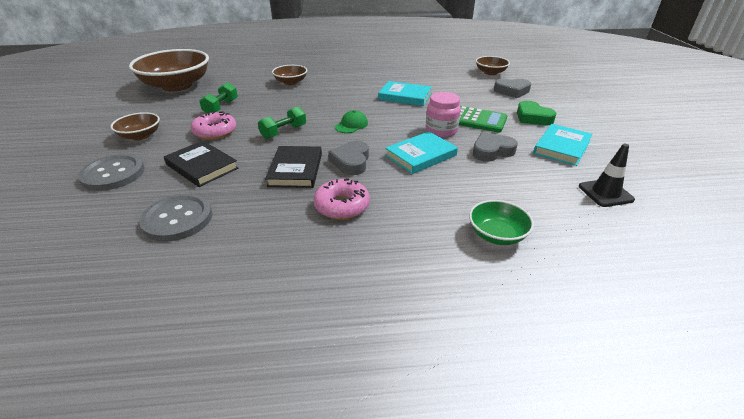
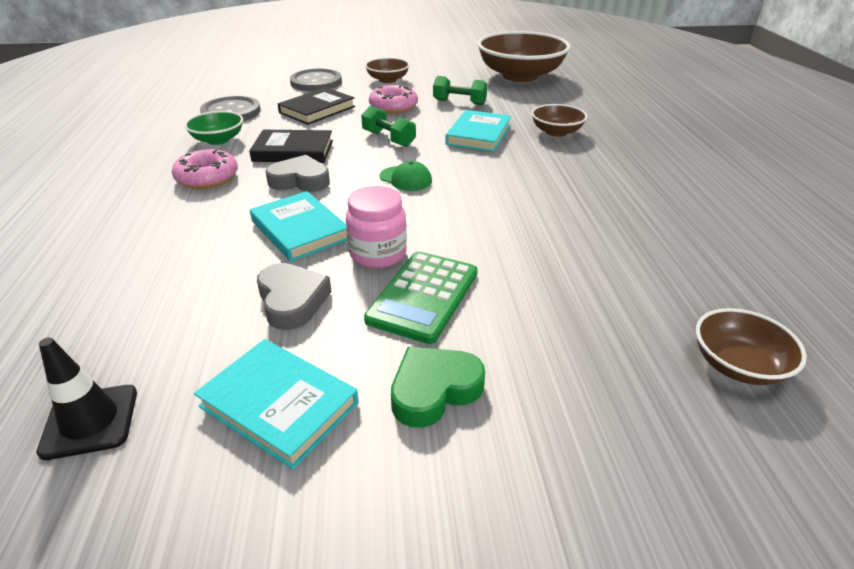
camera: 90 degrees right, 0 degrees up
(405, 96) = (525, 225): turquoise book -> turquoise book (478, 135)
(497, 235) = (81, 274): green bowl -> green bowl (218, 140)
(512, 91) = (602, 385): grey heart -> none

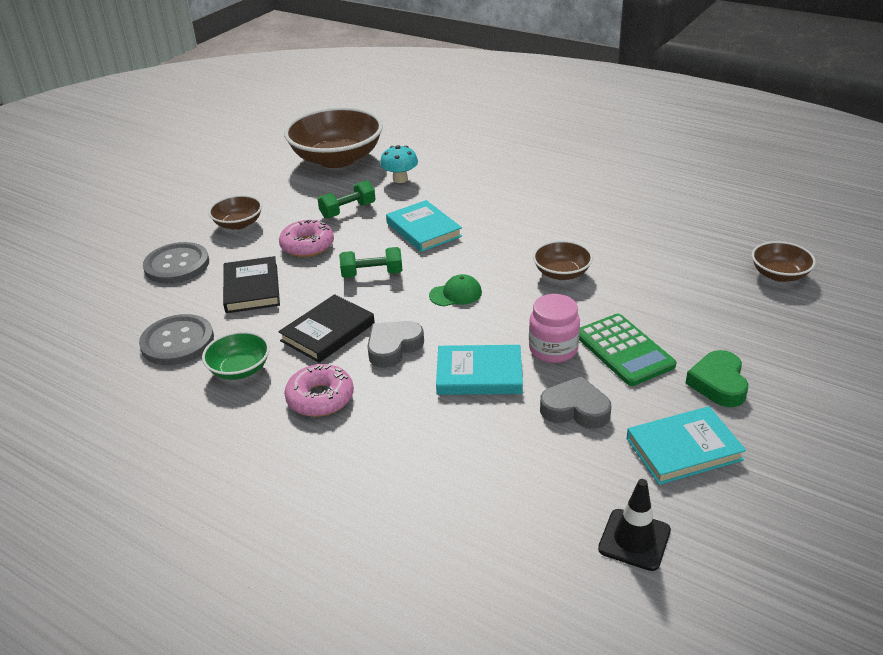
camera: 50 degrees left, 0 degrees up
(534, 103) = (400, 179): none -> turquoise mushroom
(556, 132) = (465, 195): brown bowl -> brown bowl (561, 273)

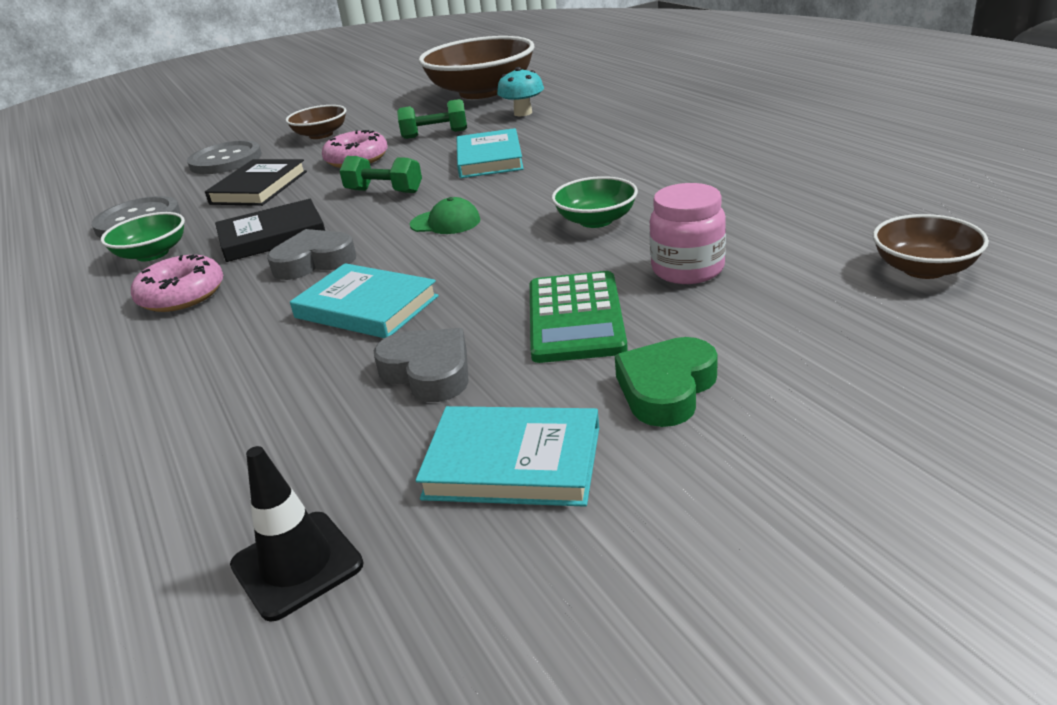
camera: 30 degrees right, 5 degrees down
(553, 349) = (485, 299): pink jar -> pink jar (687, 269)
(561, 273) = (596, 220): brown bowl -> green bowl

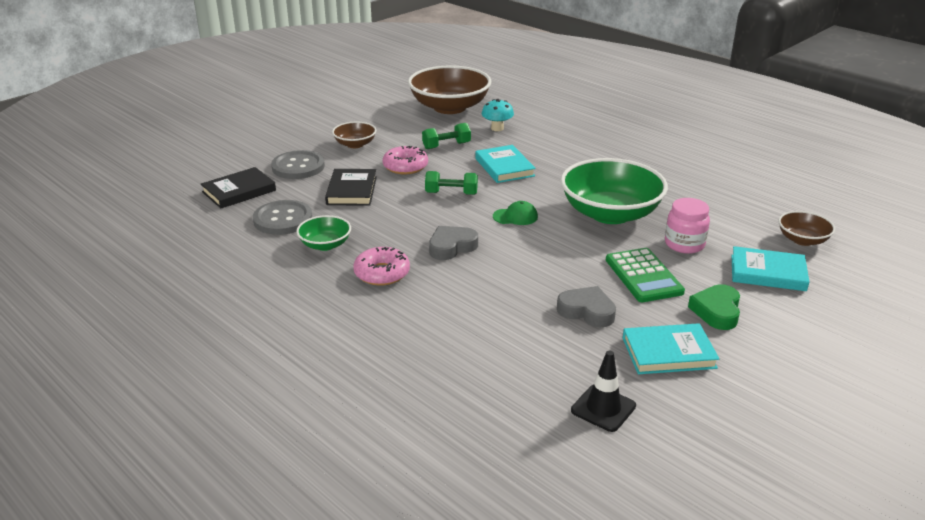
camera: 20 degrees left, 0 degrees up
(272, 236) = (402, 229): black book -> black book (239, 191)
(366, 307) = (515, 275): turquoise book -> turquoise book (768, 273)
(596, 220) = (610, 213): green bowl -> green bowl, size x2.05

